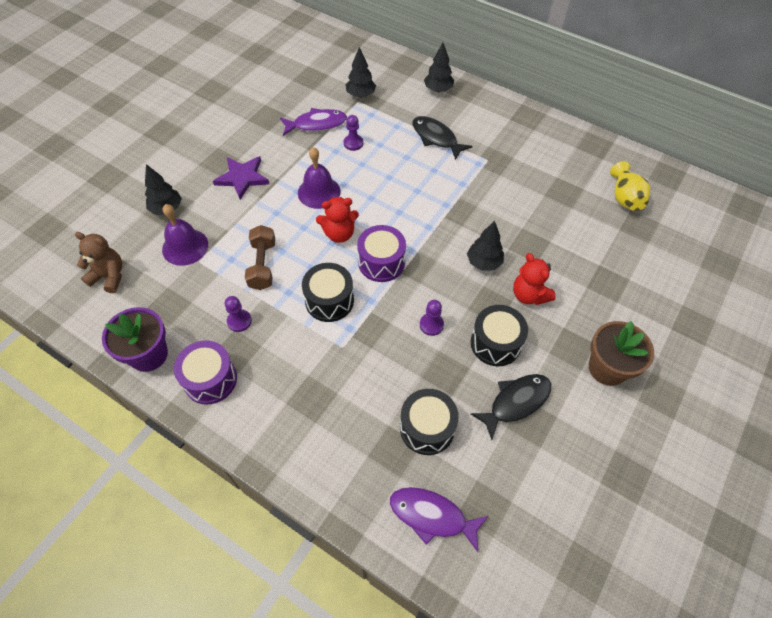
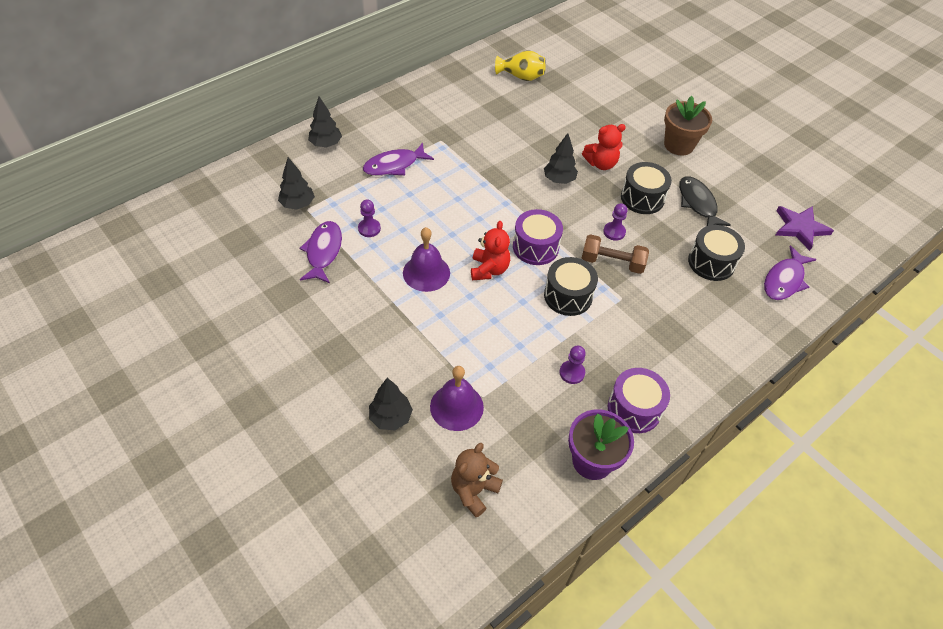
camera: 75 degrees left, 5 degrees down
(242, 178) = (374, 335): purple star -> purple star (800, 228)
(262, 265) = (507, 340): brown dumbbell -> brown dumbbell (612, 262)
(436, 138) = (394, 165): black fish -> purple fish

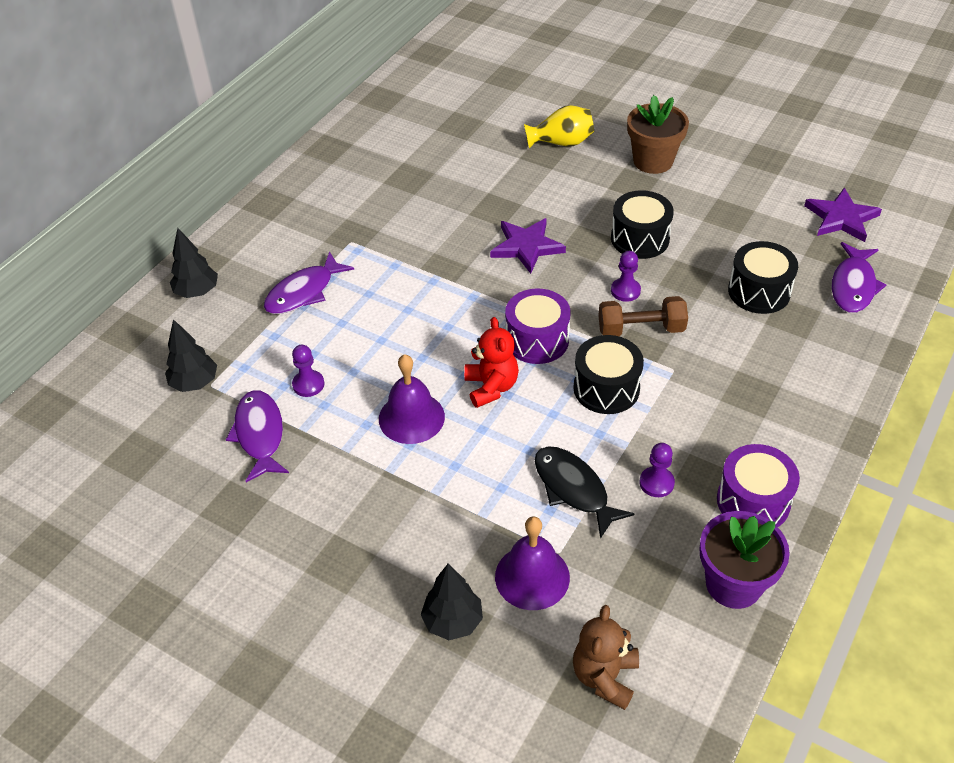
camera: 15 degrees left, 5 degrees down
(521, 77) = (418, 132): yellow vase -> yellow vase (561, 143)
(559, 180) = (526, 247): black tree -> purple star
(601, 163) = (569, 211): red teddy bear -> none
(698, 204) = (709, 225): black fish -> black fish (574, 489)

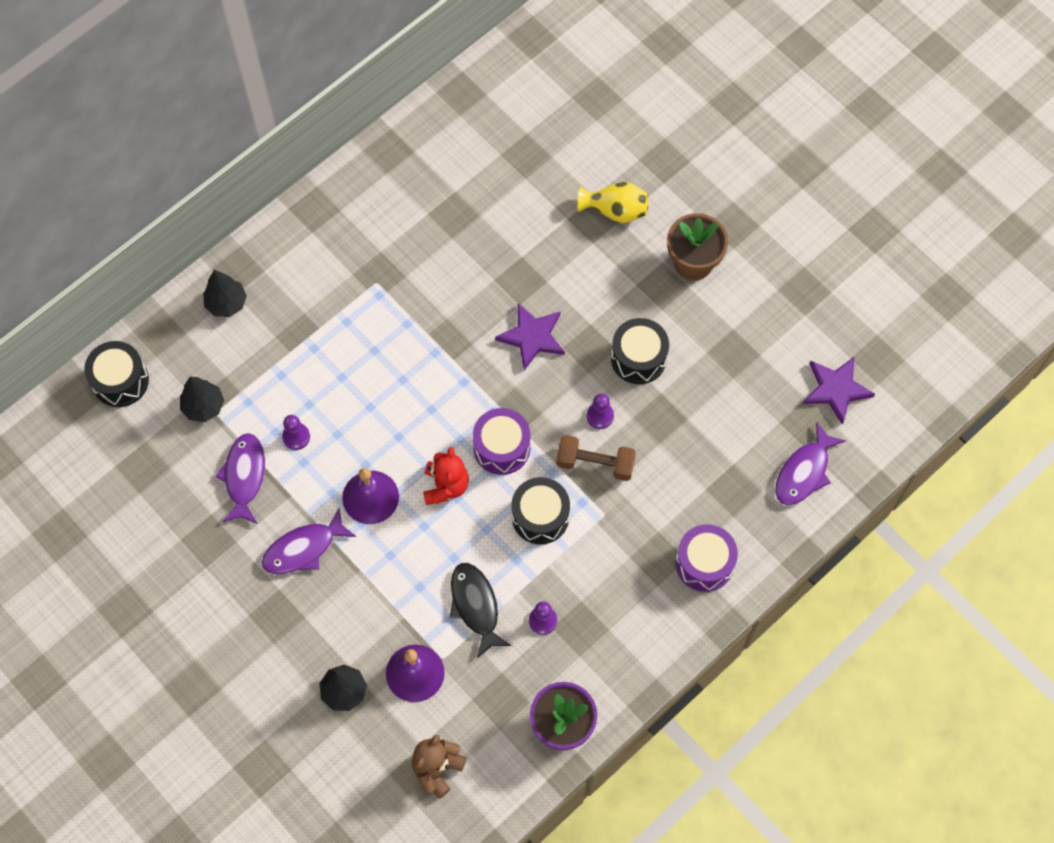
camera: 15 degrees right, 20 degrees up
(304, 292) = (318, 331): purple fish -> purple fish (304, 548)
(753, 501) = (610, 660): purple drum -> purple drum (704, 563)
(759, 291) = (717, 453): black drum -> black drum (120, 381)

